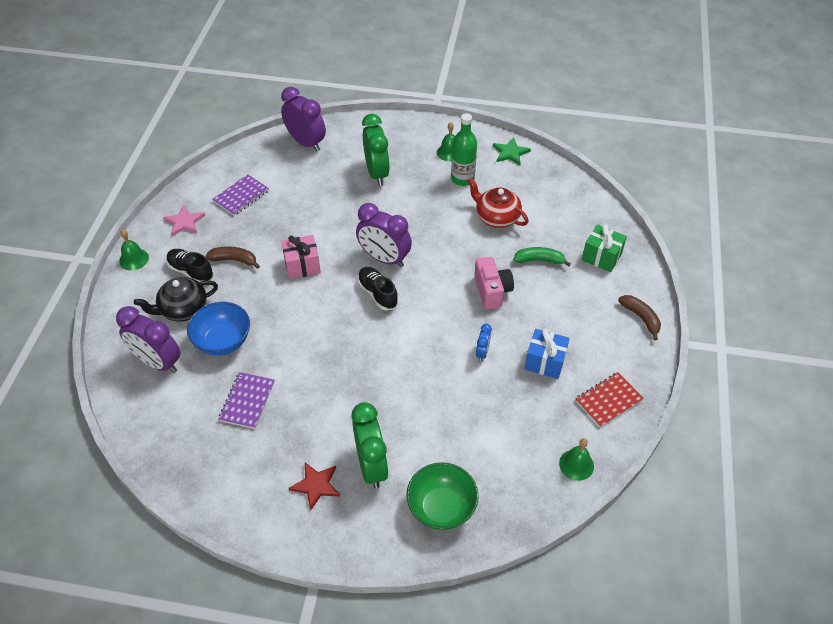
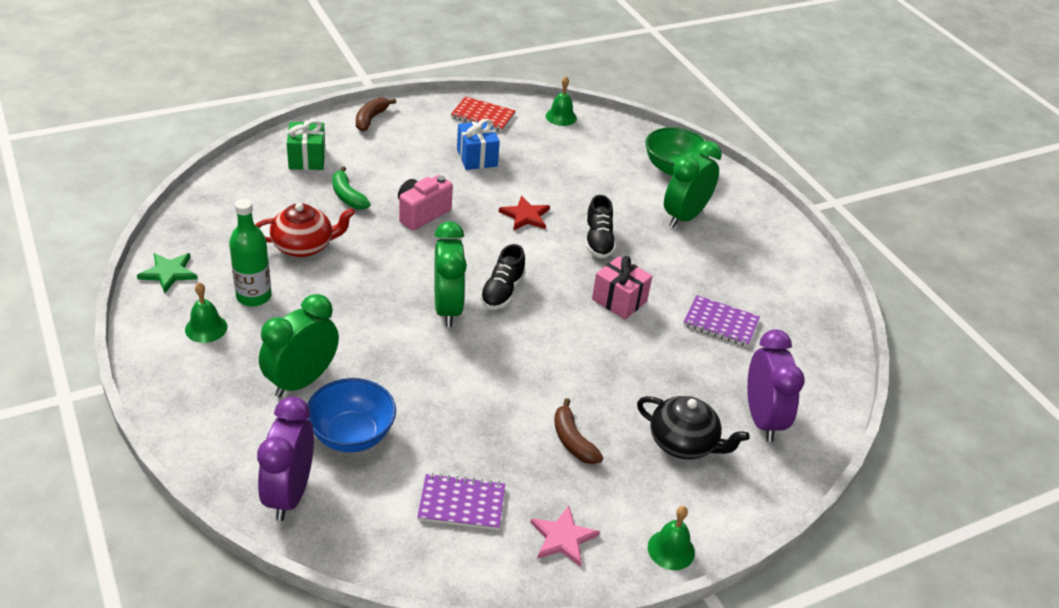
camera: 130 degrees left, 10 degrees down
(191, 271) = (629, 472): black shoe -> black shoe (598, 241)
(223, 341) = (683, 381): blue bowl -> blue bowl (352, 435)
(247, 401) = (720, 323): purple notebook -> purple notebook turned 45 degrees clockwise
(302, 265) = (521, 372): pink gift -> pink gift (619, 300)
(316, 485) = (737, 240): red star -> red star (525, 216)
(384, 258) = (448, 308): purple clock -> green clock
(482, 352) = (504, 195): blue clock -> none
(496, 217) = (304, 246): red teapot -> red teapot turned 105 degrees counterclockwise

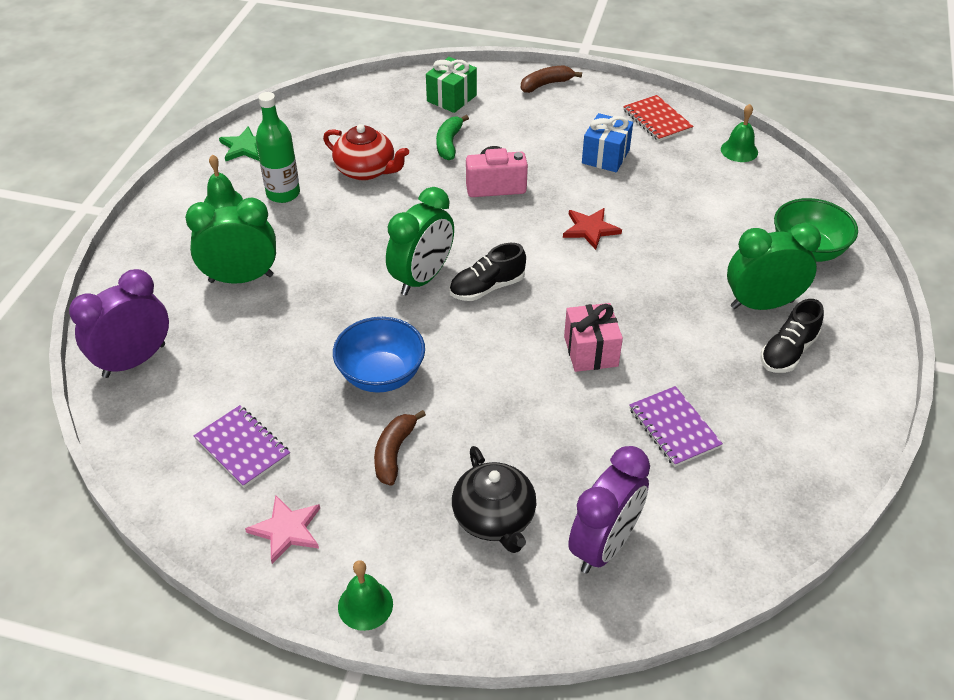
camera: 45 degrees right, 5 degrees up
(352, 435) = (227, 342): blue bowl -> blue bowl (381, 375)
(598, 241) = (636, 285): black shoe -> black shoe (788, 352)

